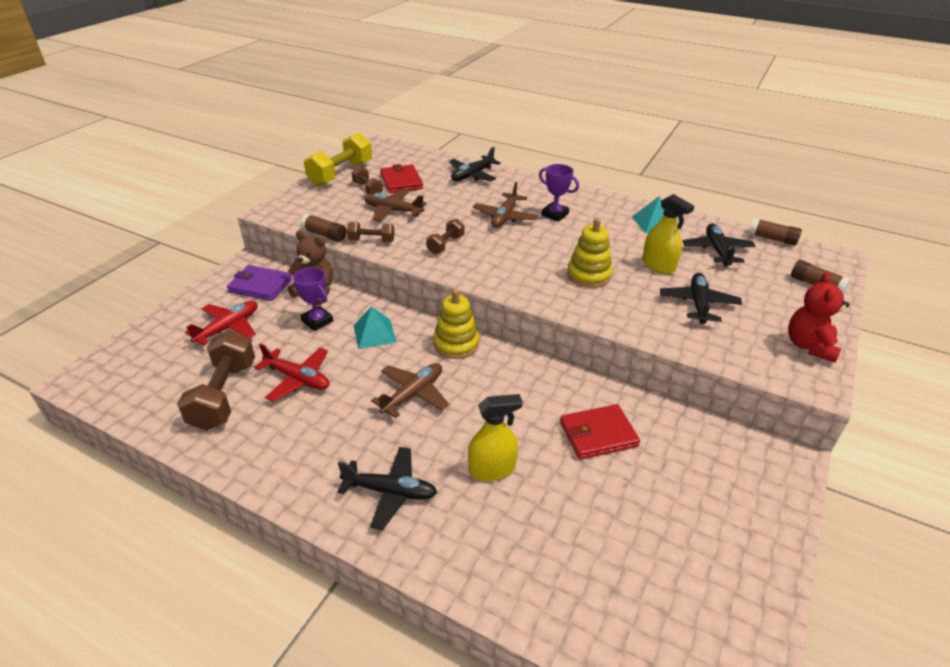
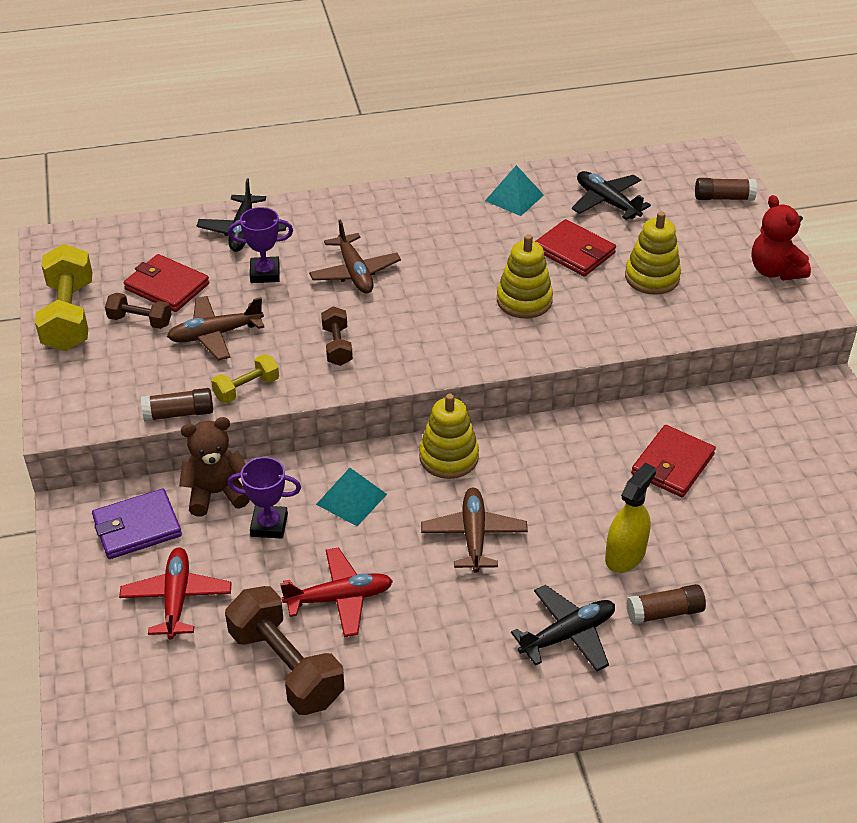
camera: 40 degrees left, 5 degrees up
(371, 241) = (246, 389): brown dumbbell -> yellow dumbbell
(555, 214) = (404, 240): purple trophy -> purple trophy (265, 273)
(658, 266) = (574, 251): yellow spray bottle -> red wallet
(698, 304) = (652, 277): black plane -> yellow stacking toy
(772, 239) = (640, 160): brown glue stick -> brown glue stick (664, 612)

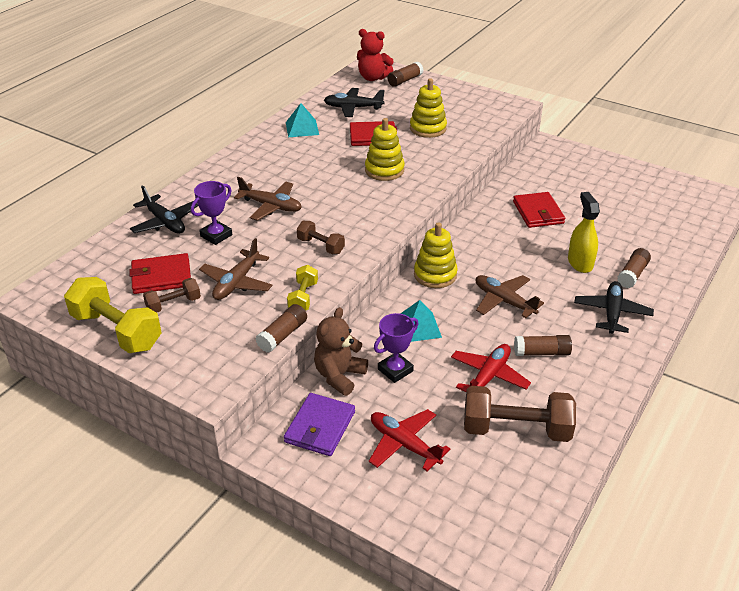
camera: 45 degrees left, 5 degrees down
(426, 616) = (541, 353): none -> brown glue stick
(775, 271) = (476, 98): red teddy bear -> red teddy bear (373, 78)

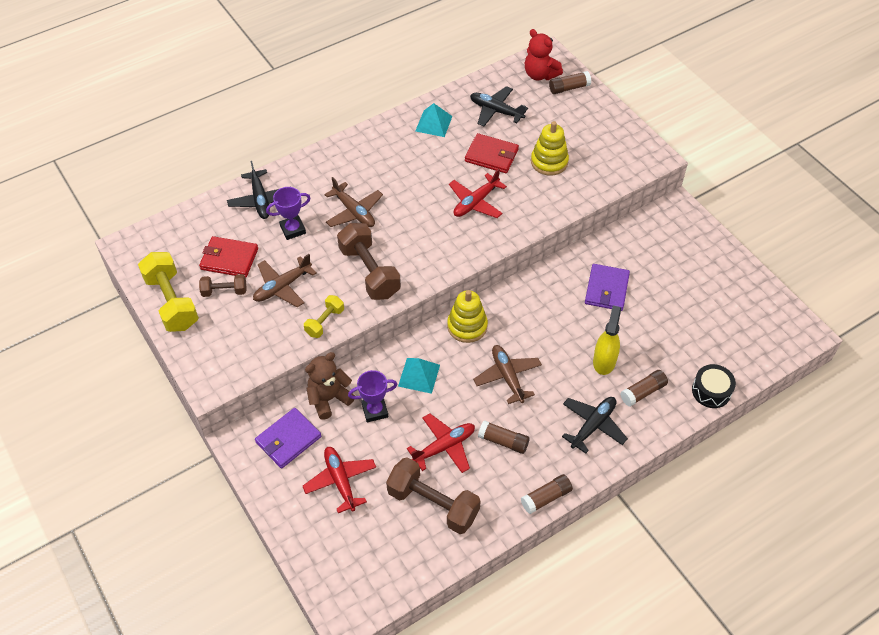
camera: 25 degrees right, 15 degrees up
(283, 335) = (288, 354): brown glue stick -> brown glue stick (546, 498)
(321, 246) = (369, 272): brown dumbbell -> brown dumbbell, size x1.85
(384, 170) = (476, 202): yellow stacking toy -> red plane
(538, 212) = (606, 289): red wallet -> purple wallet
(687, 256) = (711, 391): none -> black drum

